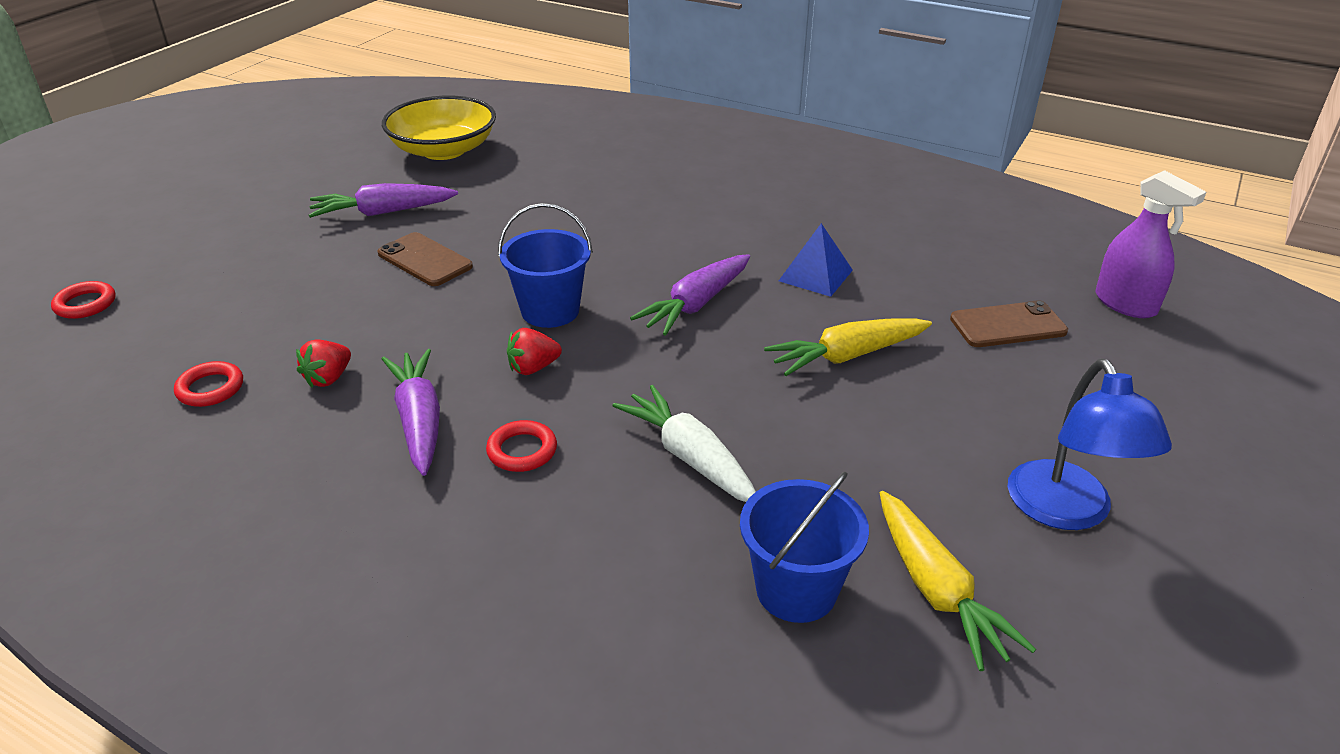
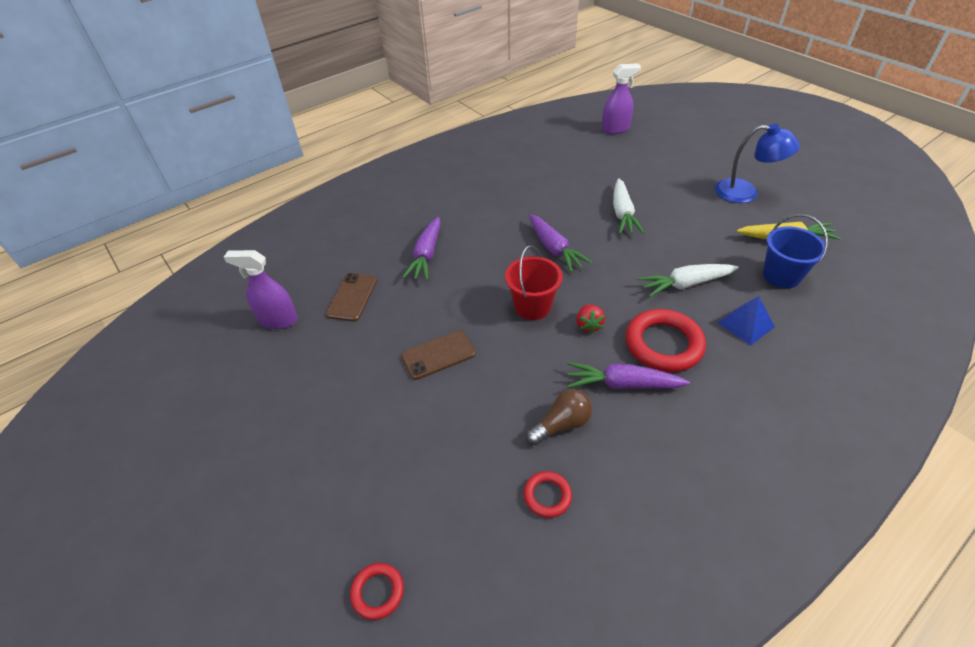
camera: 65 degrees left, 10 degrees up
(328, 378) = (561, 424): red strawberry -> brown light bulb
(382, 212) = (353, 369): purple carrot -> purple carrot (426, 255)
(443, 150) = (278, 320): yellow bowl -> purple spray bottle
(522, 450) = (663, 344): red ring -> red ring, size x1.96
(550, 311) = (532, 306): blue bucket -> red bucket
(815, 275) = (547, 202): blue pyramid -> blue pyramid (745, 324)
(846, 356) = (622, 213): yellow carrot -> white carrot
(1008, 325) = (617, 162): brown phone -> brown phone (352, 297)

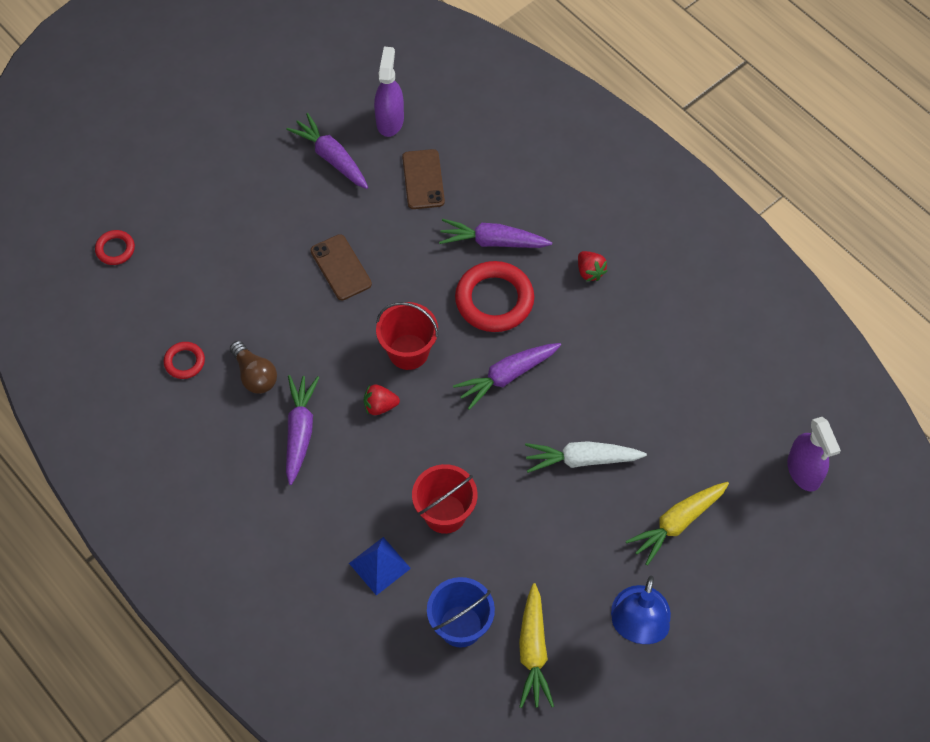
camera: 85 degrees right, 15 degrees up
(306, 364) = (331, 157): none -> purple carrot
(352, 297) = (423, 179): brown phone -> brown phone turned 75 degrees clockwise
(462, 206) = (590, 271): none -> red strawberry
(663, 175) = (677, 523): none -> yellow carrot
(663, 344) = (351, 476): red ring -> red ring (494, 300)
(685, 284) = (445, 513): white carrot -> red bucket

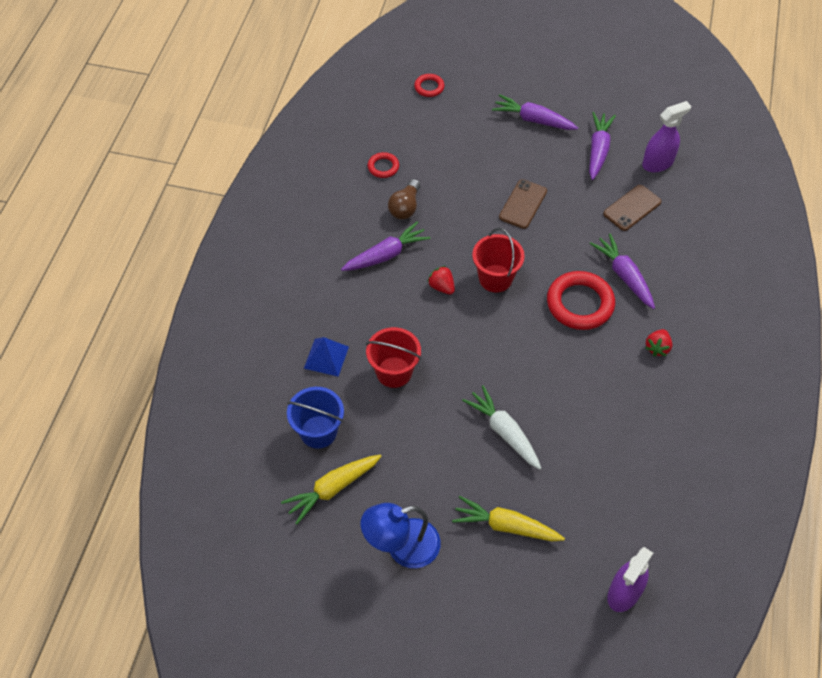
camera: 55 degrees right, 5 degrees down
(506, 376) = (528, 346): purple carrot -> purple carrot (533, 120)

